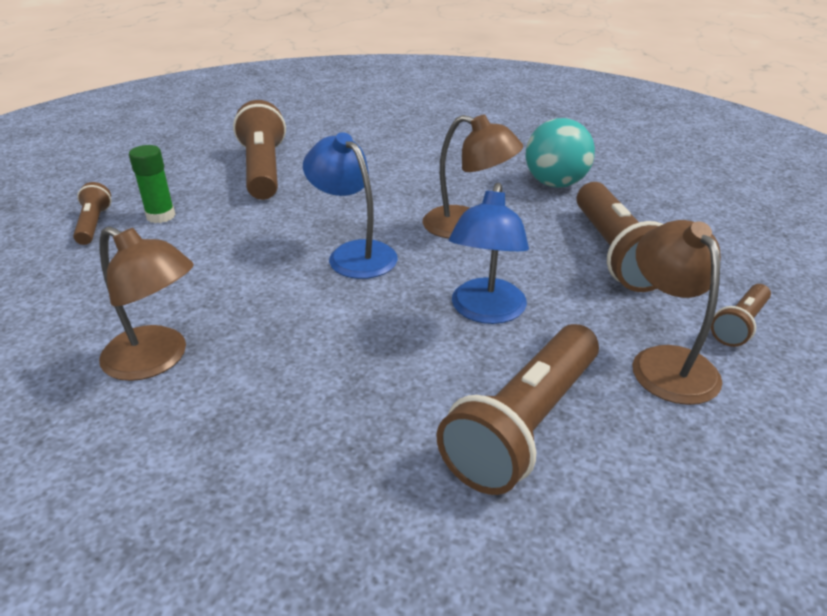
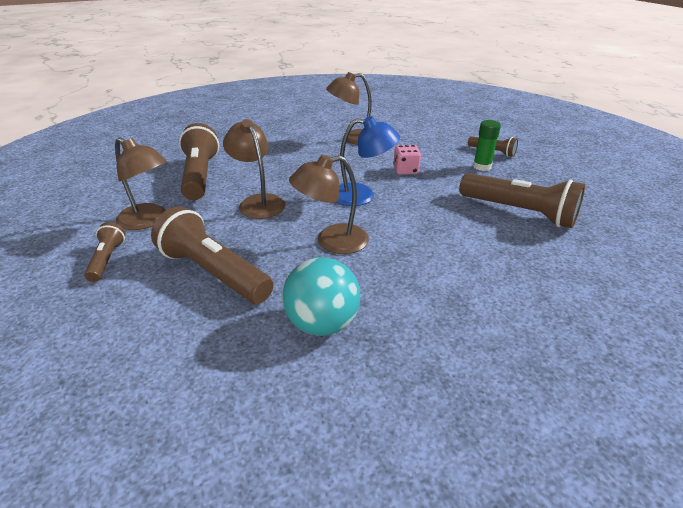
camera: 135 degrees right, 0 degrees up
(239, 257) = (405, 170): none -> pink dice
(486, 312) = (258, 202): blue lamp -> brown lamp

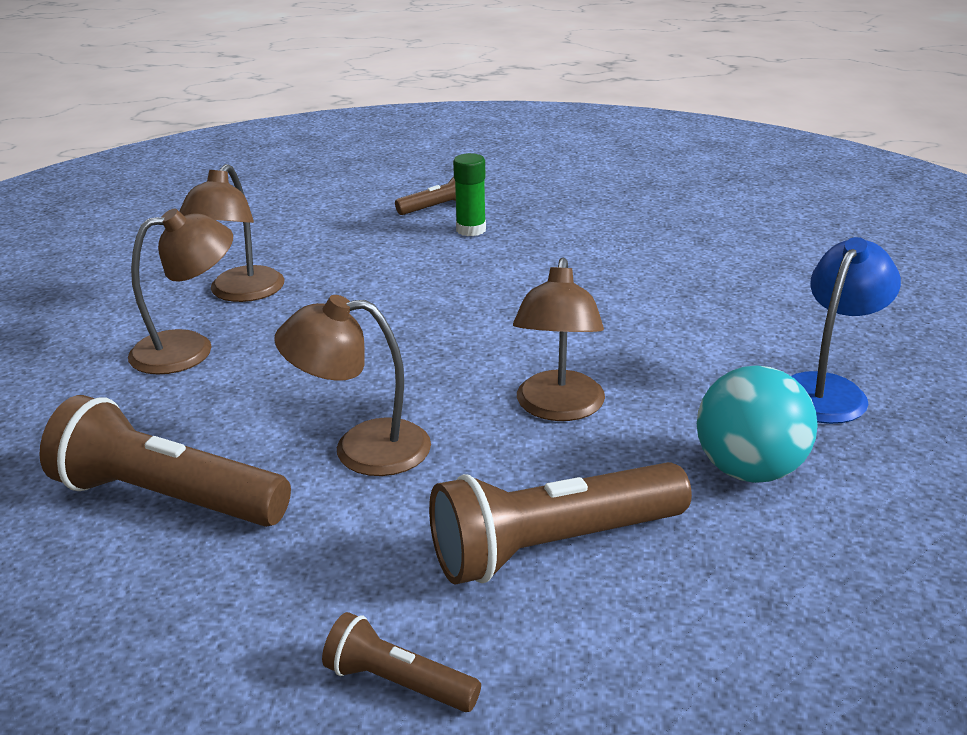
camera: 60 degrees left, 5 degrees down
(148, 221) = (291, 602): brown lamp -> brown lamp (189, 349)
(362, 196) = (450, 344): blue lamp -> blue lamp (828, 389)
(405, 170) = (413, 285): pink dice -> none
(519, 212) = (611, 251): brown flashlight -> none

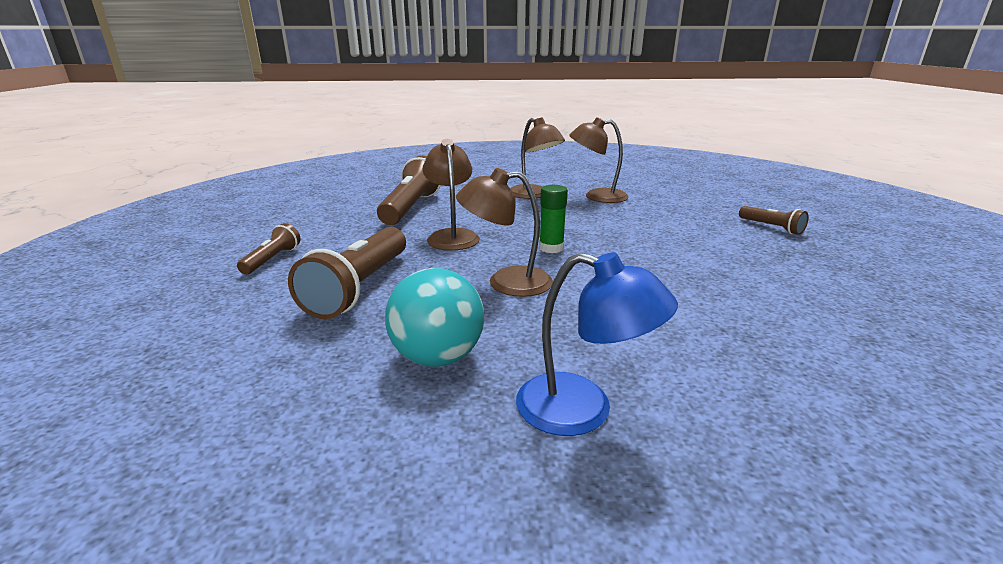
camera: 80 degrees right, 5 degrees down
(471, 230) = (747, 240): green glue stick -> green glue stick (551, 248)
(553, 546) = (360, 287): brown flashlight -> brown flashlight turned 135 degrees counterclockwise

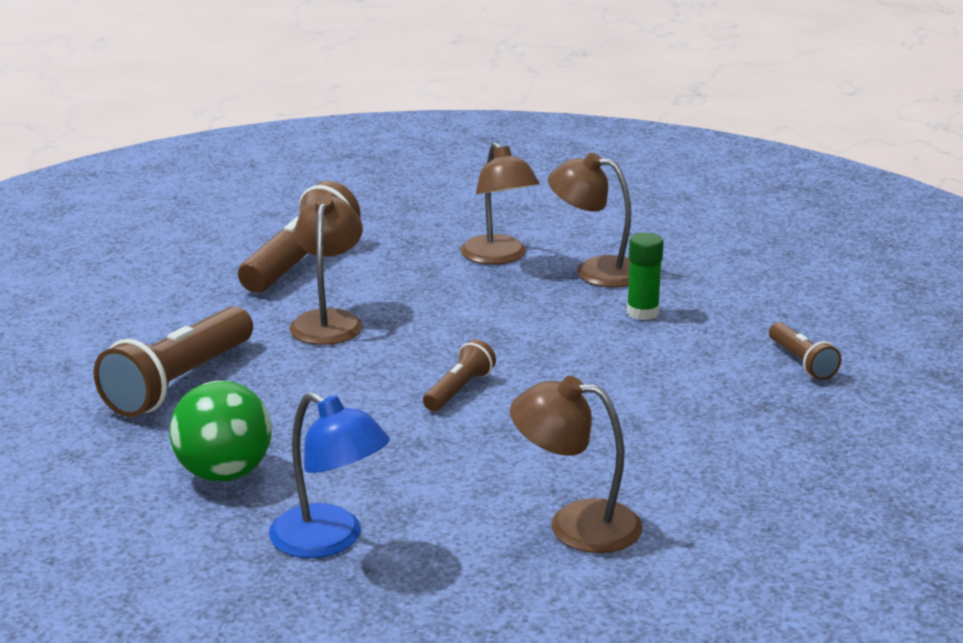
camera: 15 degrees right, 0 degrees up
(272, 259) = (91, 330): brown flashlight -> brown flashlight (459, 390)
(438, 357) = (224, 473): turquoise ball -> green ball
(506, 282) = (352, 399): brown lamp -> brown lamp (576, 524)
(551, 248) = (446, 357): green glue stick -> green glue stick (642, 313)

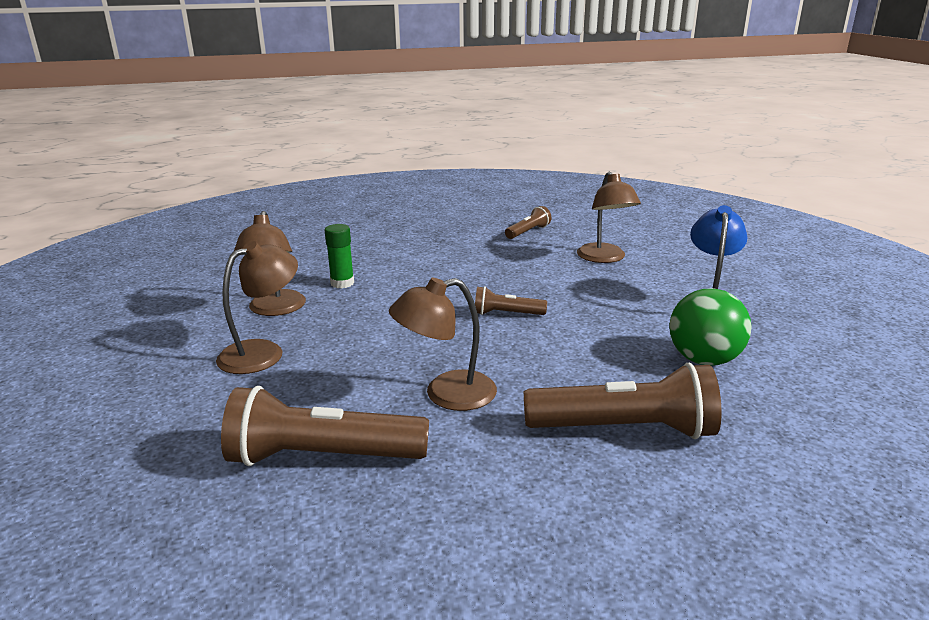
camera: 115 degrees left, 0 degrees up
(801, 362) = (381, 238): brown flashlight -> brown flashlight (528, 232)

